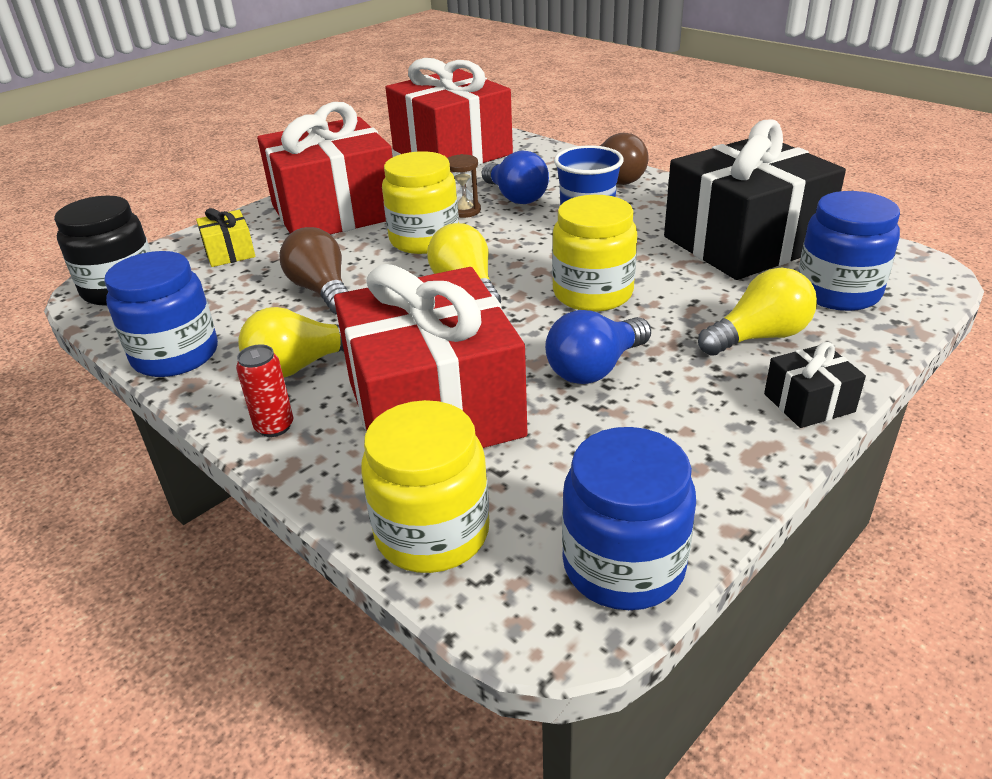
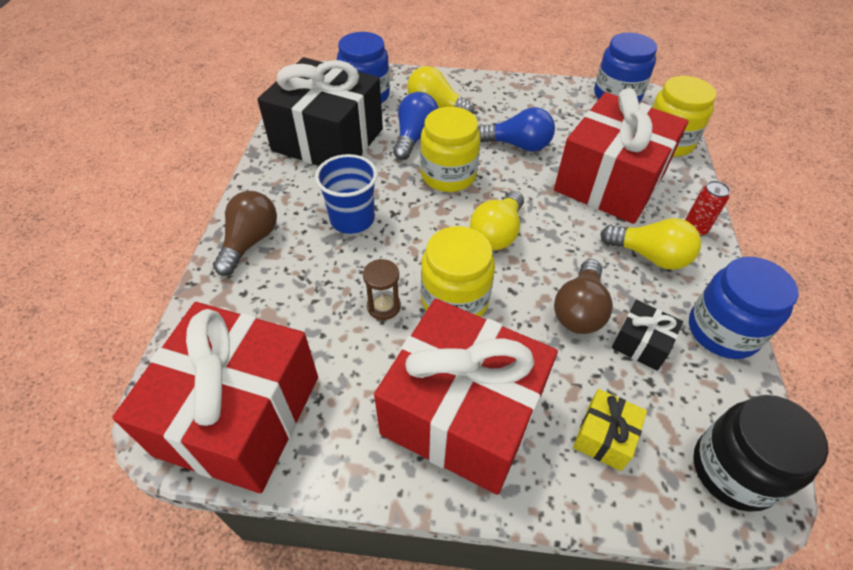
camera: 130 degrees left, 15 degrees up
(515, 197) = (331, 286): blue light bulb -> blue light bulb (415, 137)
(809, 403) = (475, 82): black gift -> black gift (641, 343)

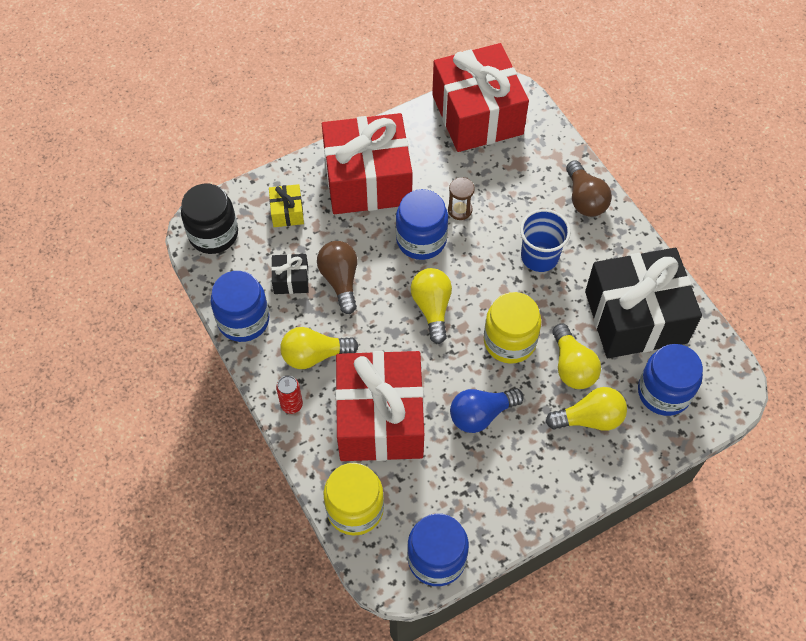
camera: 145 degrees right, 10 degrees up
(415, 137) = (572, 366): blue light bulb -> yellow light bulb
(455, 300) = (421, 240): yellow jar -> blue jar

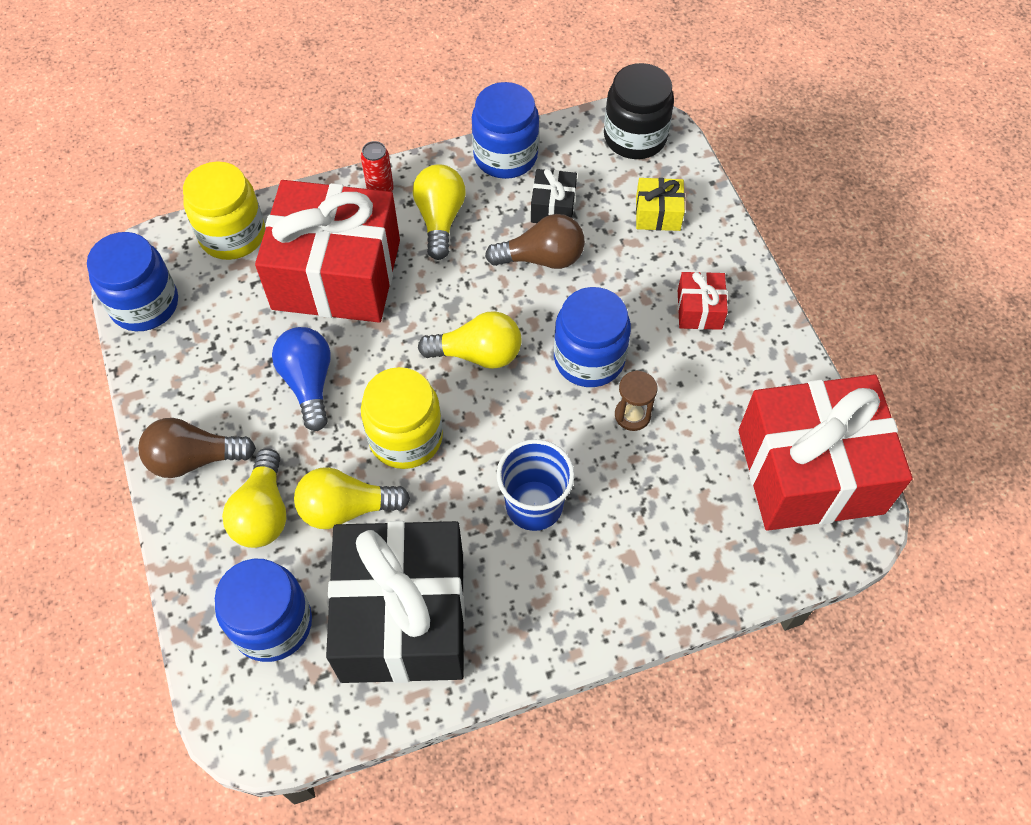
camera: 100 degrees right, 0 degrees up
(368, 180) = (699, 309): red gift -> red gift, size x0.41
(584, 199) = (628, 595): brown light bulb -> brown light bulb (194, 459)

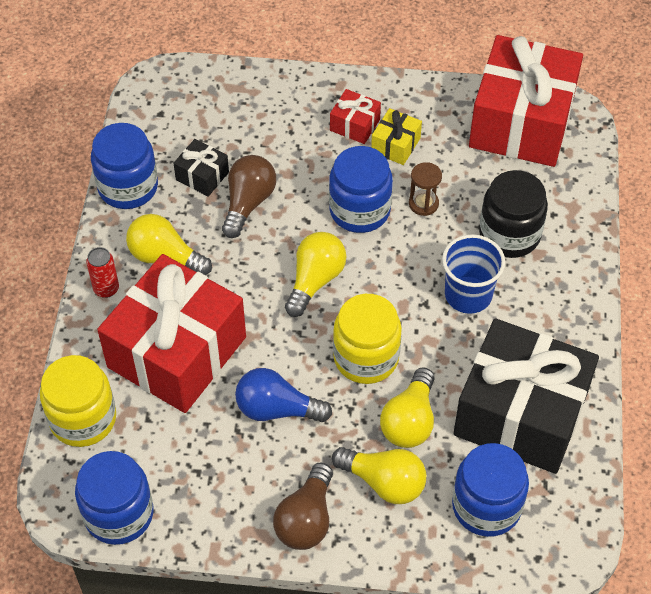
camera: 65 degrees left, 5 degrees down
(635, 137) = (166, 94): black jar -> black jar (509, 234)
(658, 214) = (251, 112): yellow gift -> yellow gift (395, 145)

